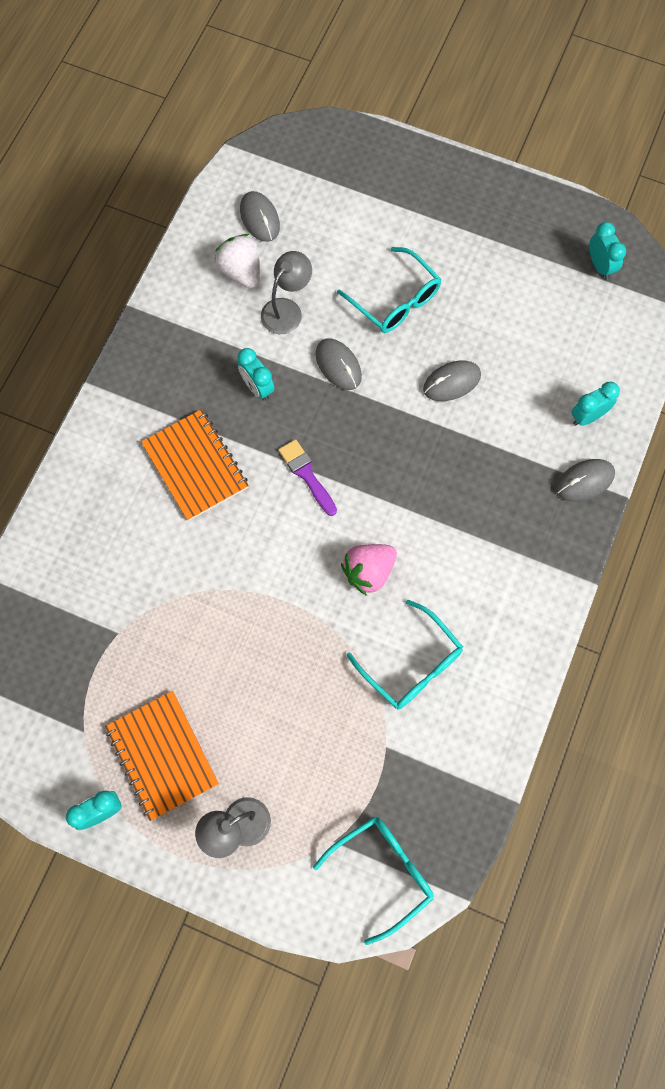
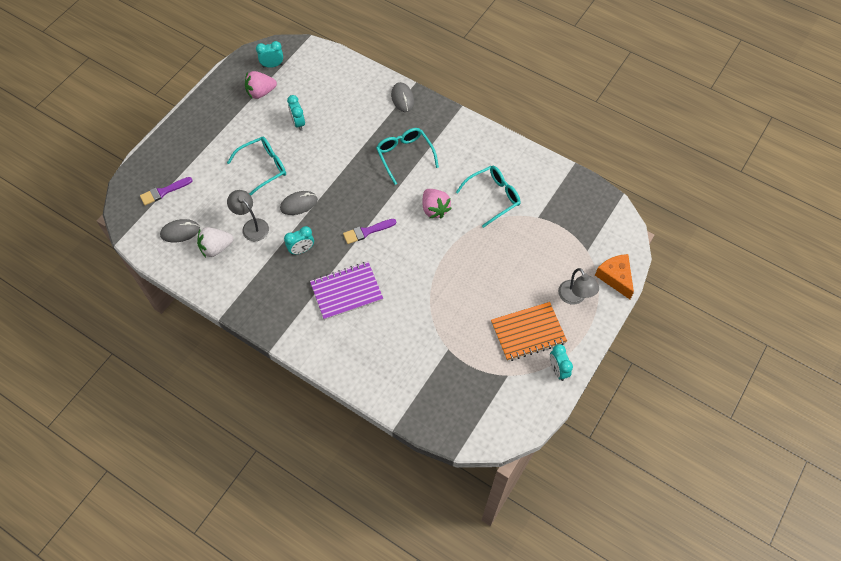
camera: 80 degrees left, 10 degrees down
(195, 466) = (346, 291): orange notebook -> purple notebook
(288, 897) = (615, 277): none -> orange cheese
(324, 179) = (164, 192): none -> purple brush
(383, 872) = (606, 229): turquoise glasses -> turquoise glasses (404, 155)
(451, 382) = (326, 149): grey mouse -> none
(540, 262) = (261, 92): none -> pink strawberry
(588, 416) = (364, 89): turquoise clock -> turquoise clock (298, 123)

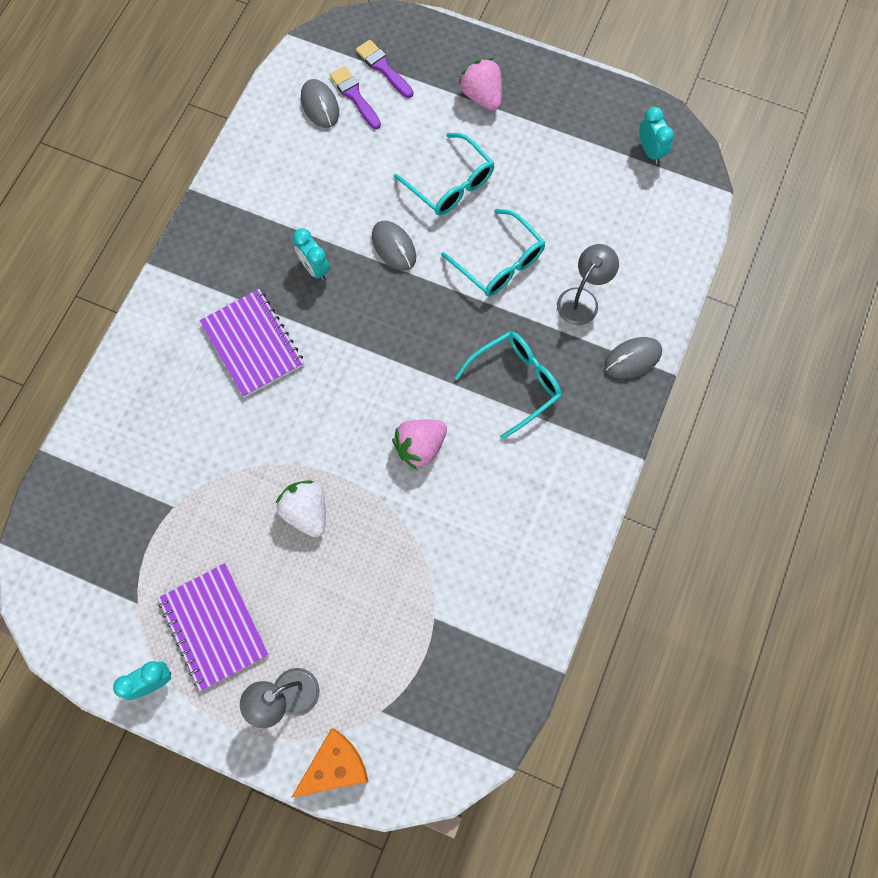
camera: 80 degrees right, 10 degrees up
(216, 248) = (301, 156): white strawberry -> white strawberry (306, 512)
(252, 226) = (344, 193): grey lamp -> grey lamp (582, 299)
(261, 92) = (591, 147): pink strawberry -> pink strawberry (482, 96)
(298, 123) = (544, 213): turquoise clock -> none
(367, 231) = (361, 352): purple brush -> purple brush (354, 96)
(493, 197) = (461, 537): turquoise glasses -> turquoise glasses (499, 263)
(528, 332) = (214, 627): orange notebook -> purple notebook

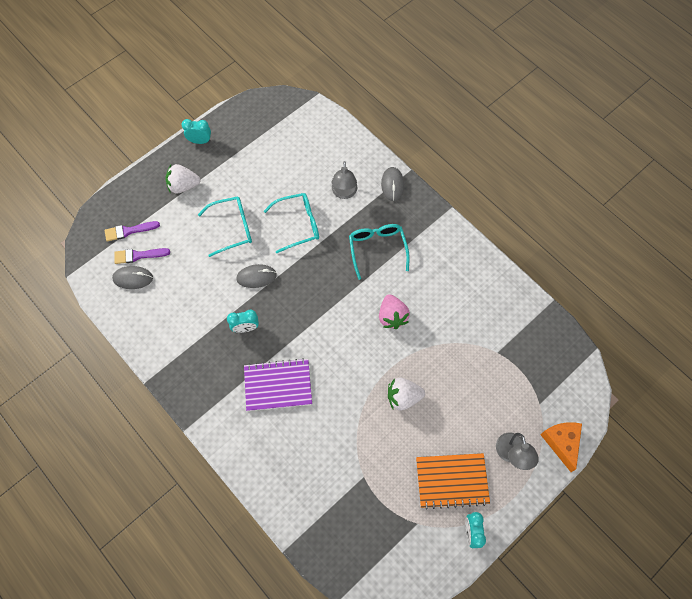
camera: 65 degrees left, 5 degrees down
(214, 627) = (452, 481): purple notebook -> orange notebook
(482, 96) = (183, 186): pink strawberry -> white strawberry
(582, 299) = (344, 193): grey lamp -> grey lamp turned 150 degrees counterclockwise
(650, 151) = (271, 118): turquoise clock -> turquoise clock (200, 141)

